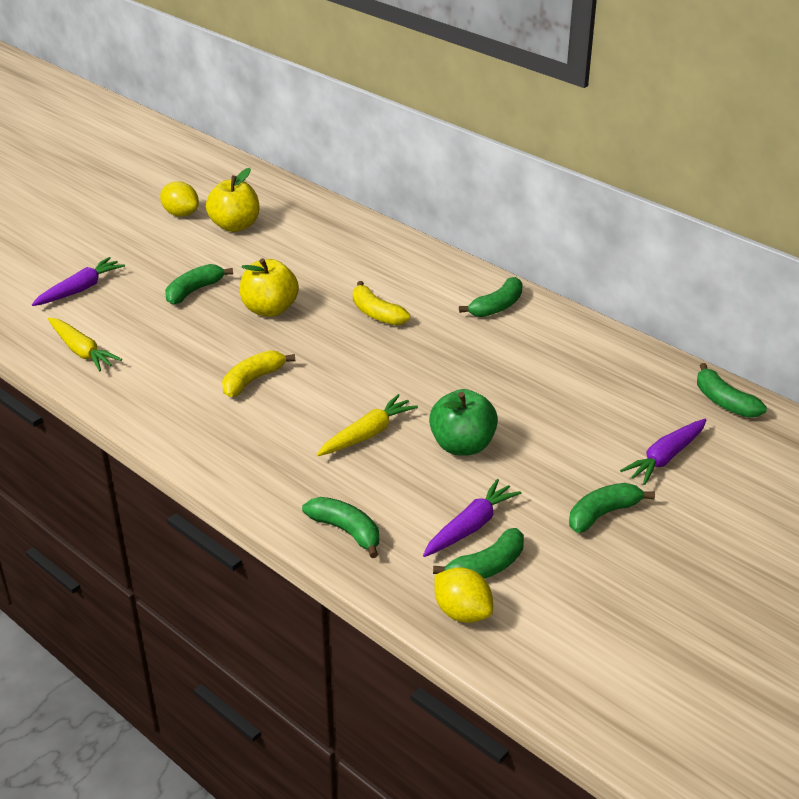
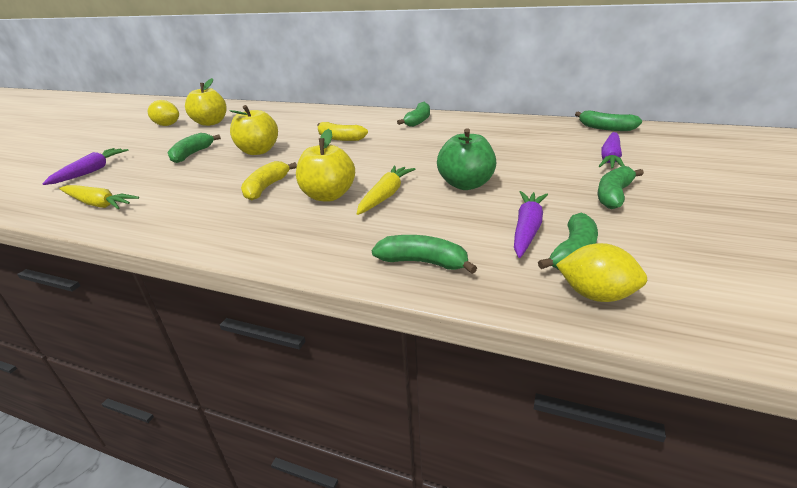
camera: 20 degrees left, 5 degrees down
(309, 414) = (328, 196): none -> yellow apple

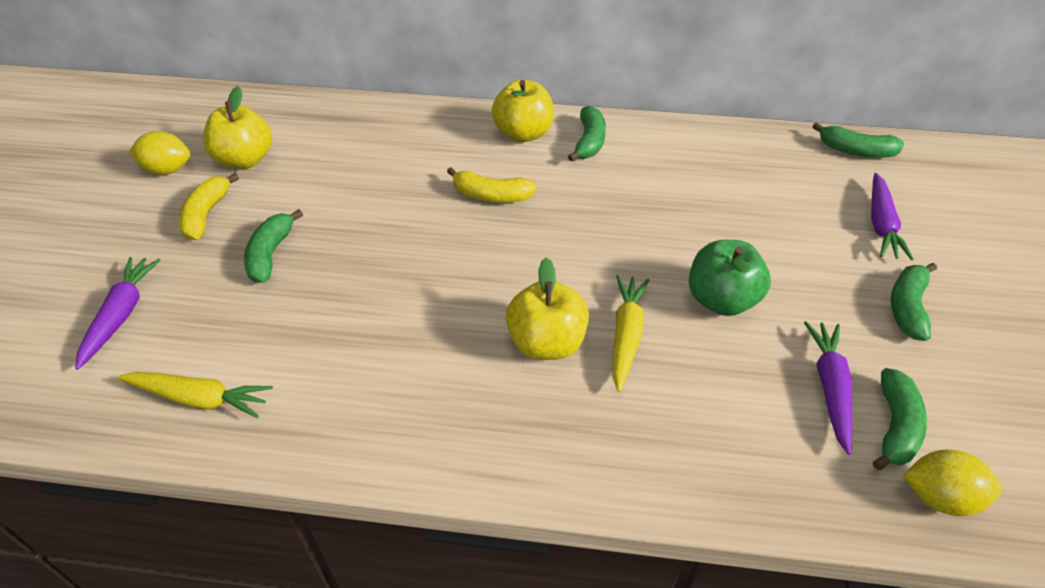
camera: 15 degrees left, 15 degrees up
(258, 151) = (378, 239): yellow apple -> yellow apple (523, 134)
(266, 187) = (445, 332): yellow banana -> yellow banana (206, 214)
(423, 262) = (733, 468): green banana -> none

